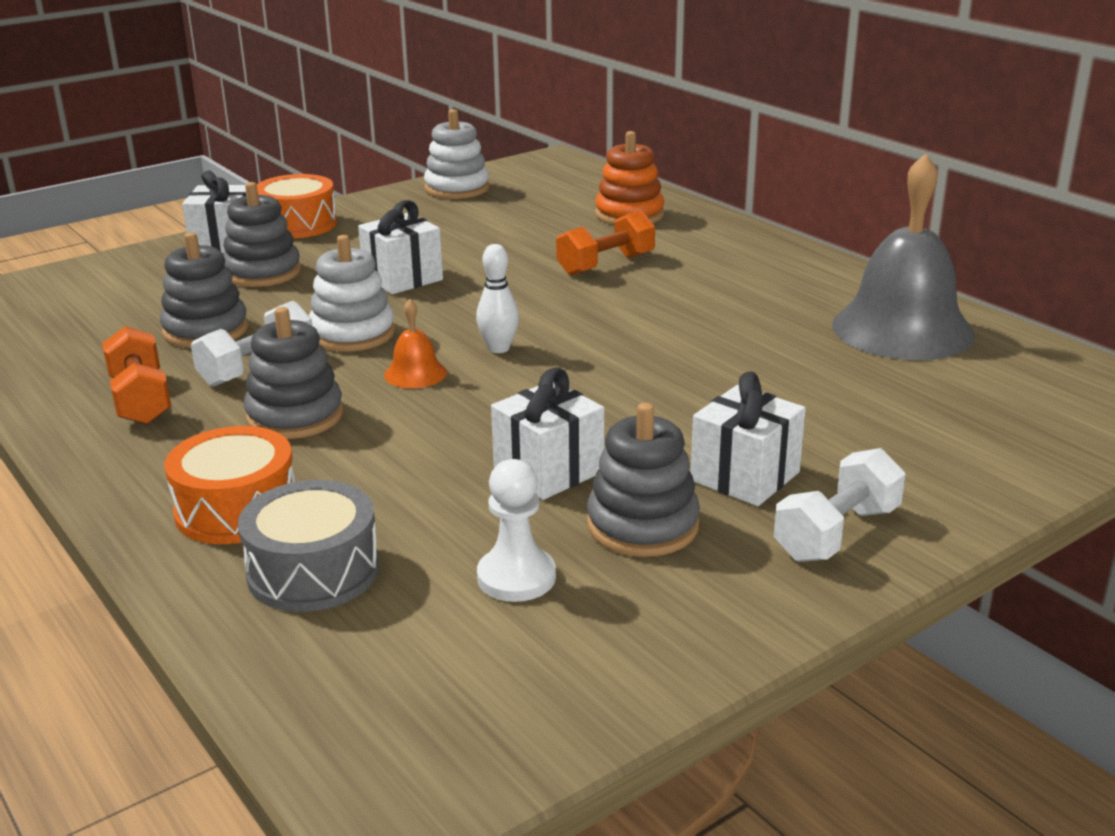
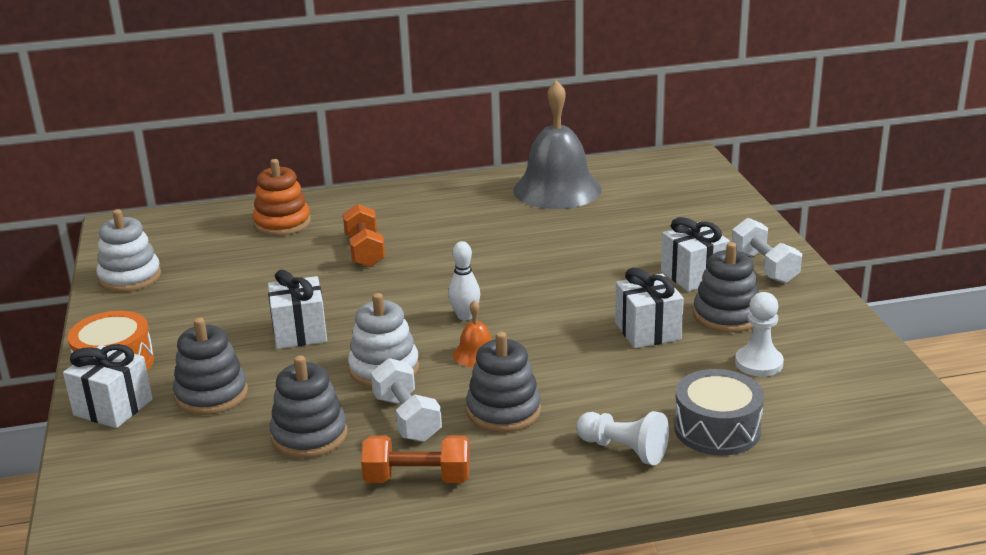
camera: 65 degrees left, 0 degrees up
(237, 509) = (624, 450): orange drum -> white pawn

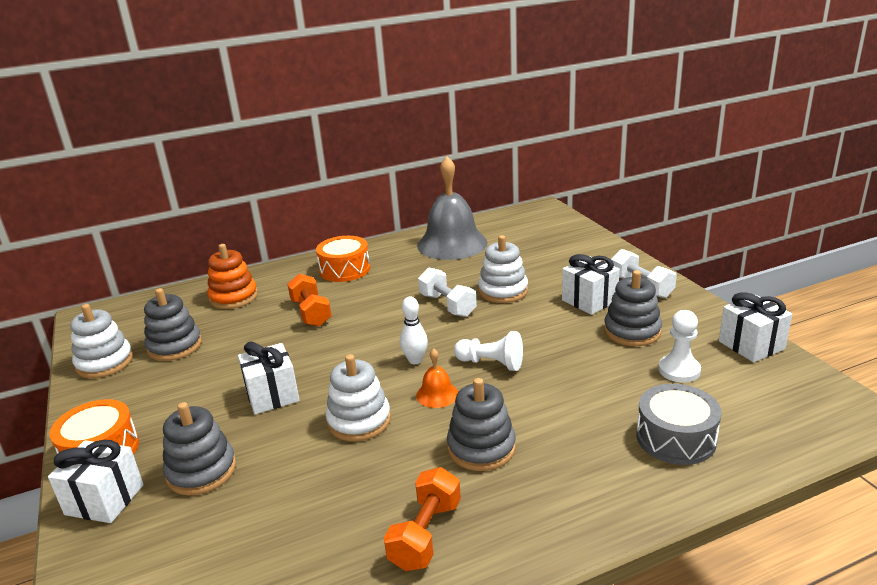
camera: 10 degrees left, 0 degrees up
(309, 436) = (307, 502): grey stacking toy -> grey stacking toy (175, 346)
(407, 418) = (395, 469): white dumbbell -> white dumbbell (447, 305)
(417, 479) = (425, 534): orange dumbbell -> orange dumbbell turned 60 degrees counterclockwise
(418, 206) = (345, 269): none -> orange drum
(595, 253) = (503, 291): none -> white stacking toy
(624, 450) = (604, 472): white pawn -> white pawn (491, 363)
(647, 331) = (574, 353): white gift -> white gift (751, 345)

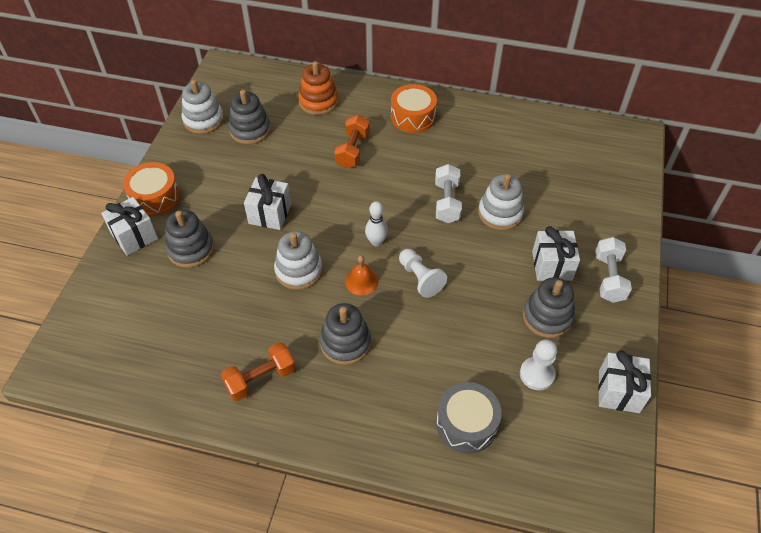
camera: 35 degrees right, 25 degrees up
(452, 244) = (516, 135): grey bell -> none

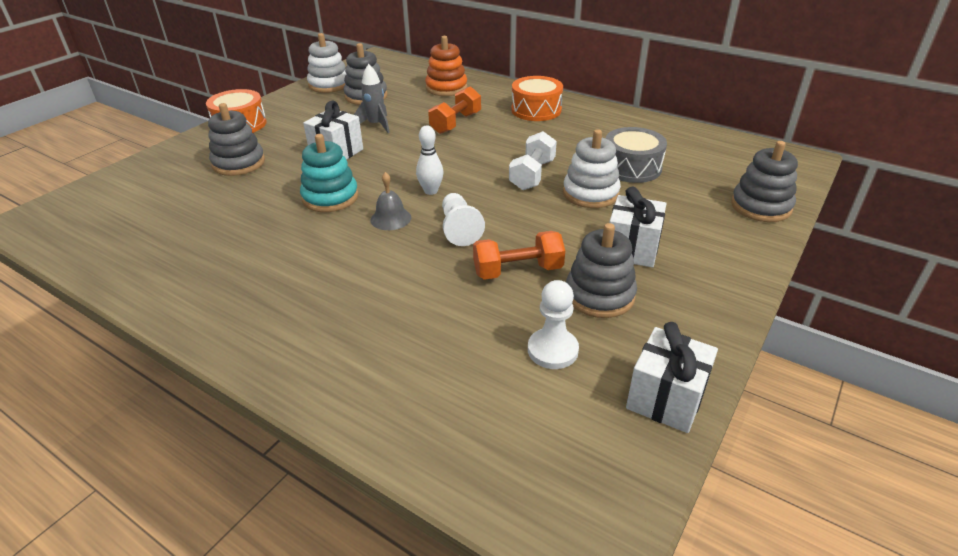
camera: 20 degrees right, 15 degrees down
(134, 236) = (197, 146): white gift -> none
(260, 379) = (214, 275): orange dumbbell -> orange dumbbell (518, 271)
(283, 169) = (376, 125): none -> grey rocket
(298, 270) = (330, 197): white stacking toy -> turquoise stacking toy
(345, 343) = (332, 265): grey stacking toy -> grey stacking toy (760, 206)
(361, 281) = (390, 218): orange bell -> grey bell
(466, 424) = (423, 379): grey drum -> grey drum (631, 167)
(609, 278) = (706, 275): white dumbbell -> none

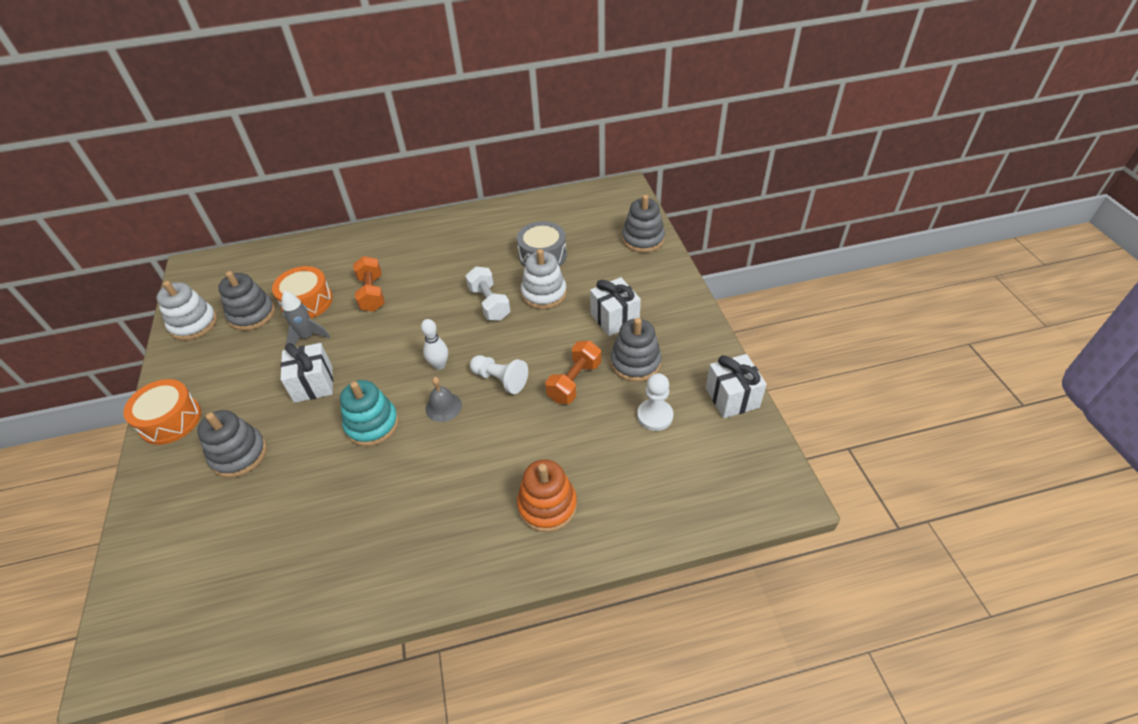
camera: 45 degrees left, 10 degrees up
(446, 88) = (314, 263): orange stacking toy -> orange stacking toy (547, 505)
(536, 110) = (417, 243): orange drum -> orange drum (307, 302)

